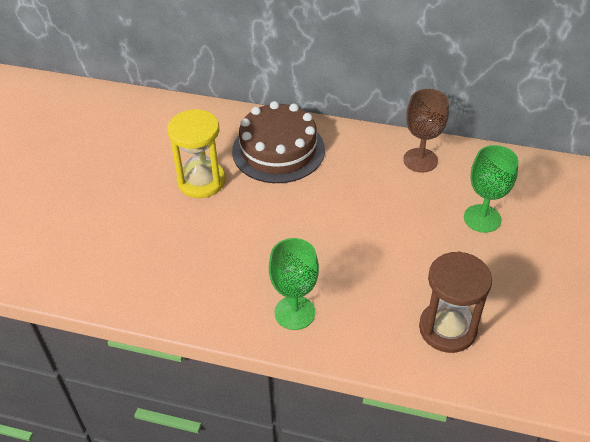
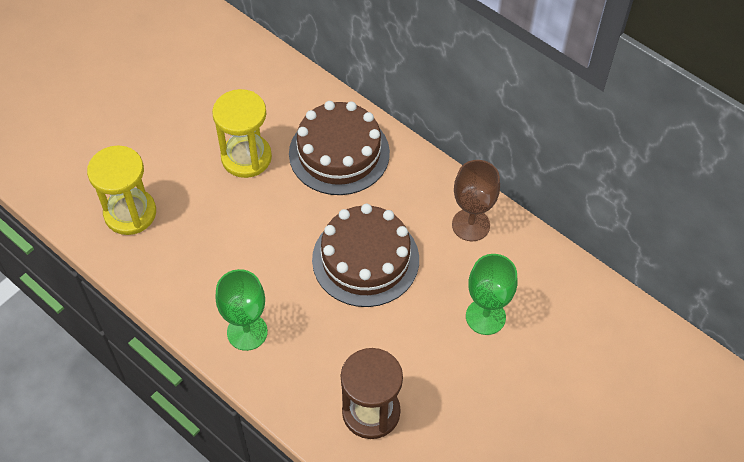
camera: 25 degrees right, 10 degrees up
(122, 262) = (130, 213): none -> yellow hourglass
(356, 216) = (365, 259): none -> brown cake

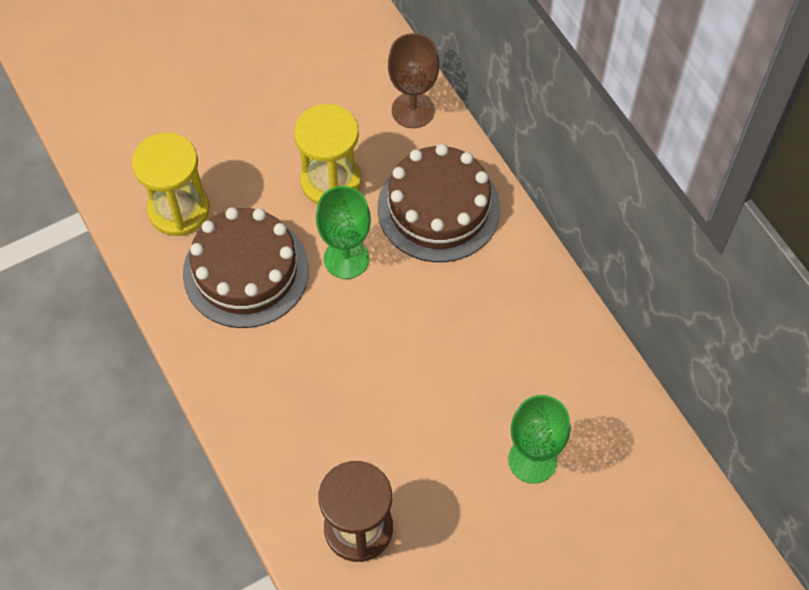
camera: 20 degrees right, 5 degrees up
(247, 332) = (256, 390): green goblet -> green goblet (346, 258)
(365, 259) = (420, 346): brown cake -> brown cake (246, 271)
(471, 225) = (559, 343): brown goblet -> brown goblet (413, 110)

